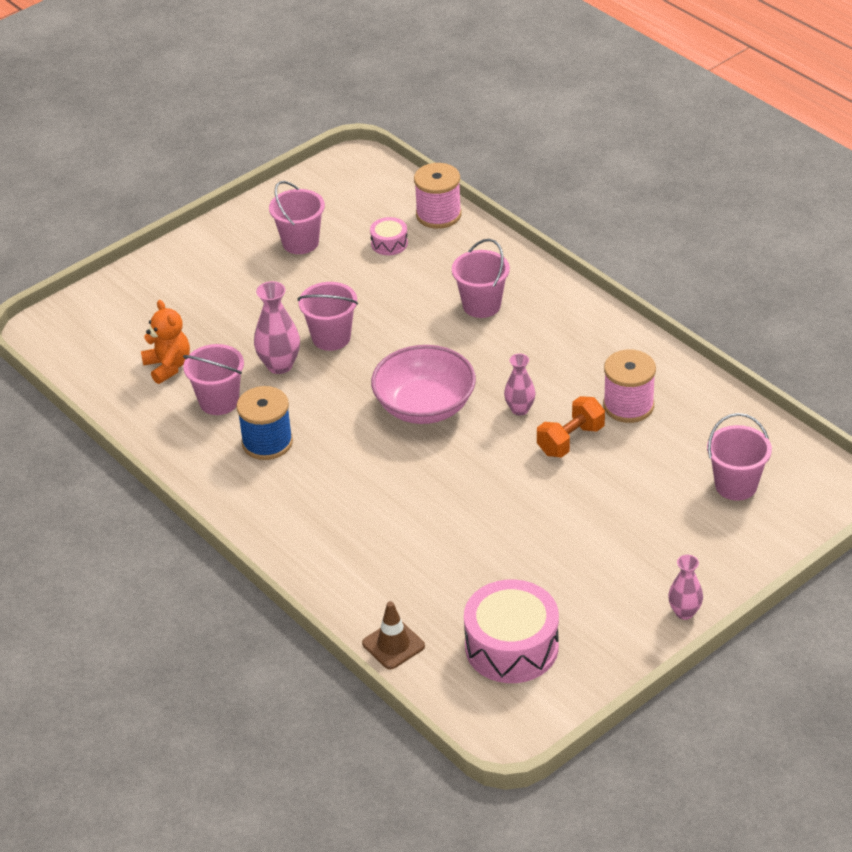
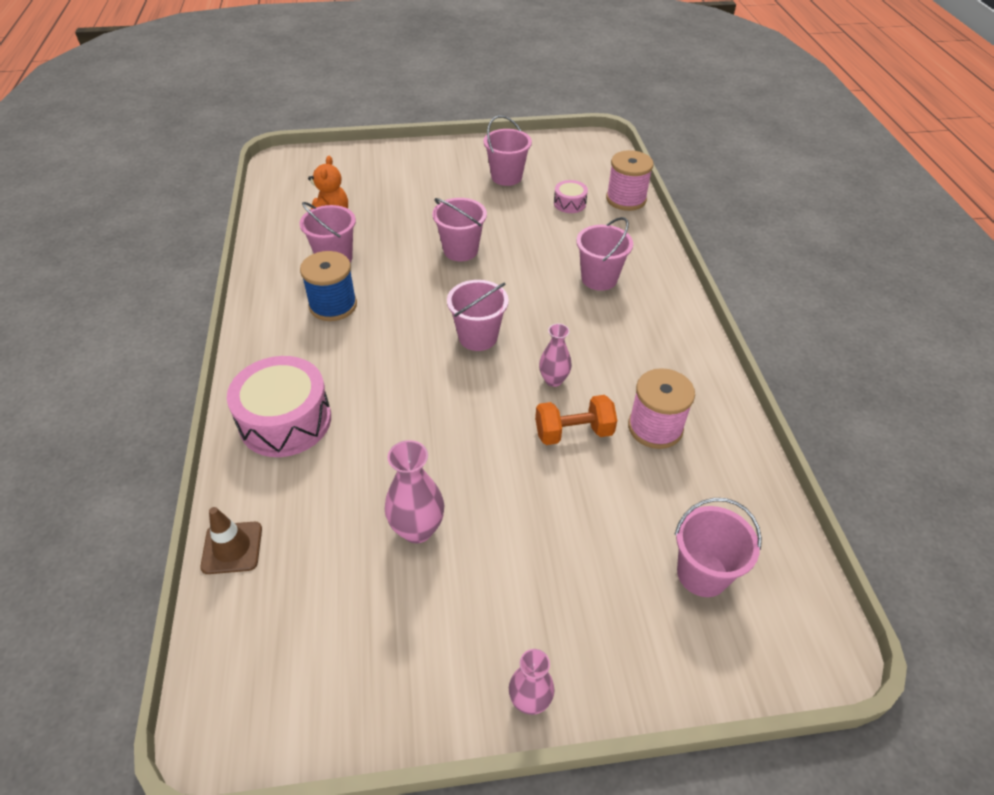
camera: 30 degrees right, 5 degrees up
(279, 365) = (403, 253): pink vase -> pink vase (417, 529)
(424, 406) = (478, 337): pink bowl -> pink bucket
(511, 646) = (326, 622): pink drum -> pink drum (285, 421)

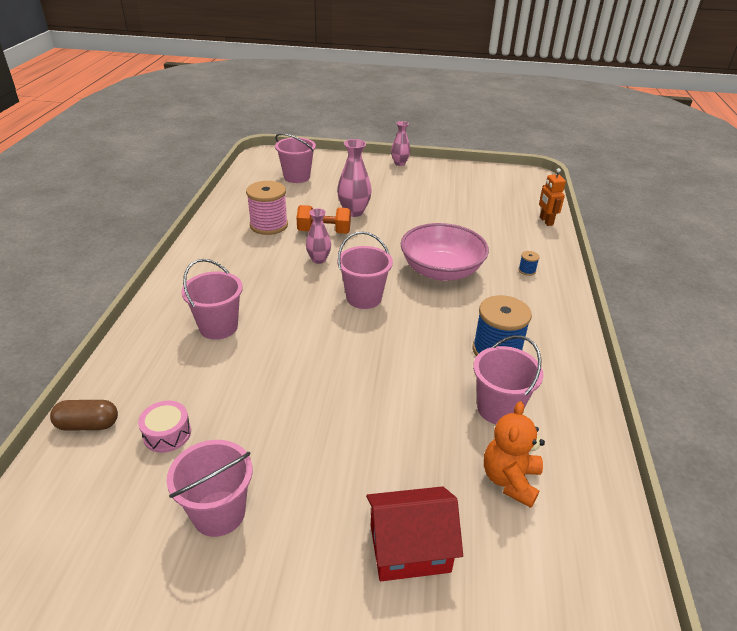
camera: 165 degrees left, 10 degrees down
(232, 548) = (546, 221): brown traffic cone -> orange robot
(285, 421) = (527, 270): pink drum -> blue spool
(391, 181) = (409, 548): none -> red house
(398, 395) = (441, 271): none -> pink bowl
(417, 529) = (439, 211): pink vase -> pink vase (354, 212)
(460, 250) = (345, 389): pink bucket -> none
(626, 199) = (88, 425): pink spool -> brown capsule

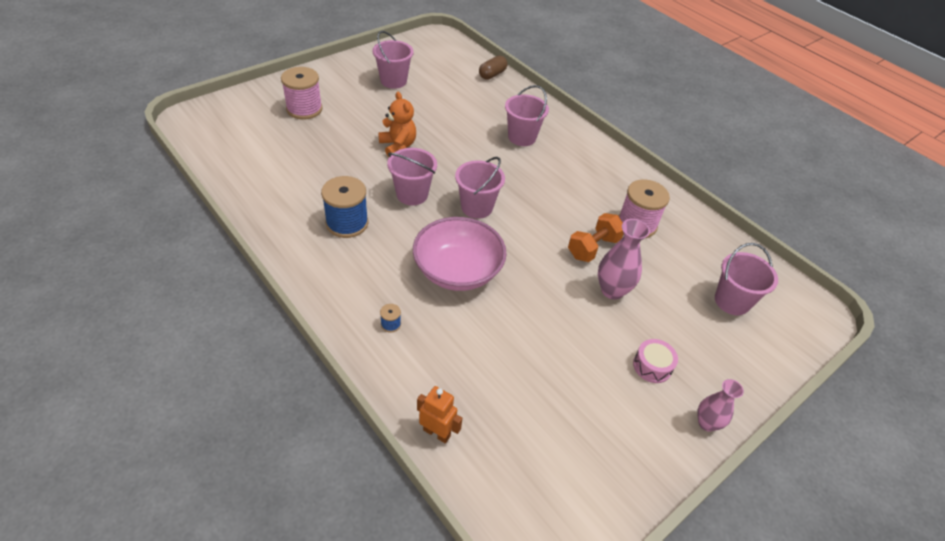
camera: 130 degrees right, 10 degrees up
(167, 434) = (456, 88): pink drum -> pink drum (652, 366)
(319, 259) = (552, 218): pink vase -> none
(409, 548) = (304, 109): red house -> pink spool
(498, 409) = (314, 186): pink bucket -> pink bucket (412, 194)
(510, 480) = (279, 155): orange teddy bear -> orange teddy bear (398, 146)

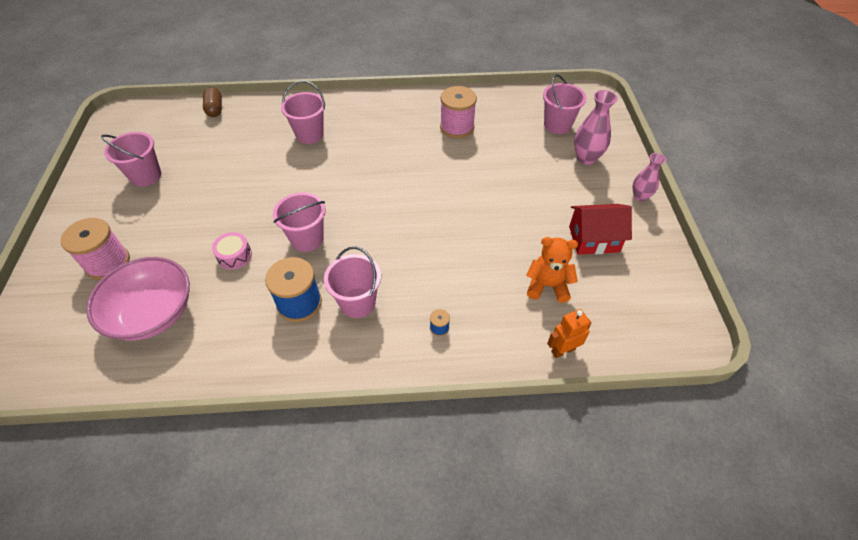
camera: 50 degrees left, 5 degrees up
(398, 146) = (237, 218): orange teddy bear -> orange teddy bear (547, 286)
(457, 271) = (418, 254): pink bowl -> pink bowl (153, 313)
(476, 207) = (360, 205): pink bucket -> pink bucket (357, 303)
(593, 248) = (459, 163): orange dumbbell -> none
(601, 402) = (594, 239): none -> red house
(612, 290) = (505, 176): pink vase -> pink vase (586, 158)
(652, 366) = (582, 195): pink drum -> pink drum (234, 256)

